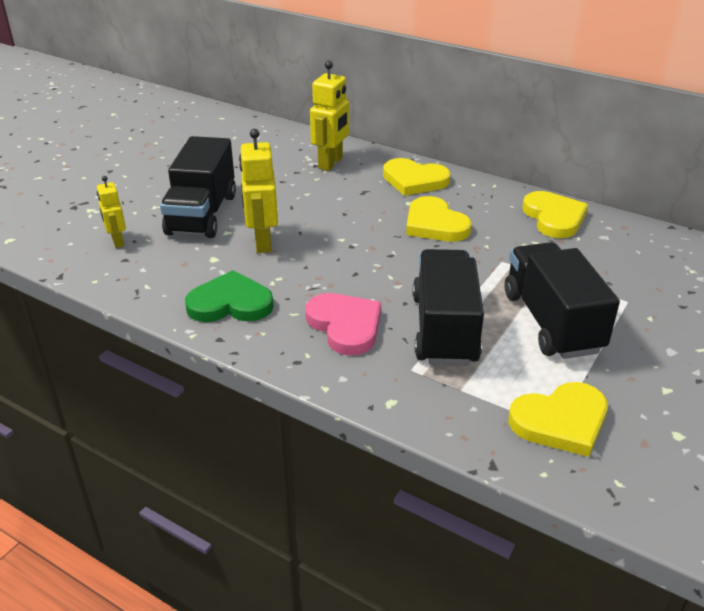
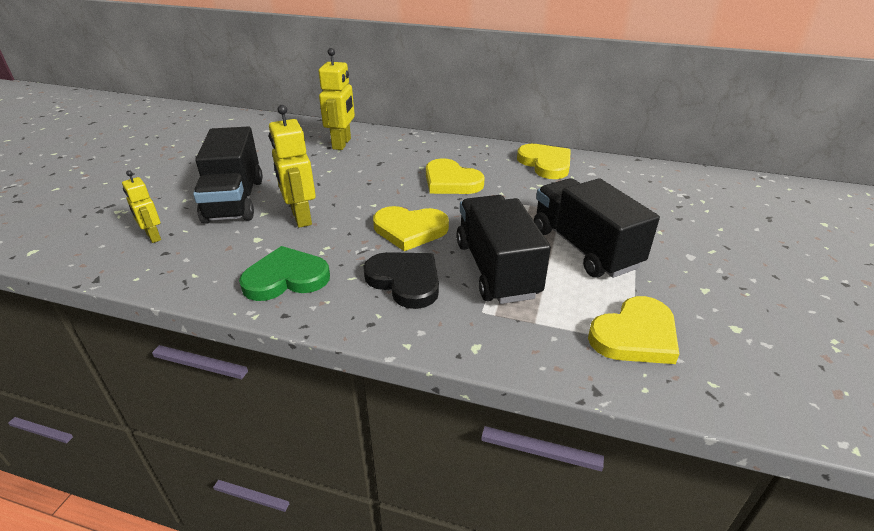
camera: 15 degrees left, 0 degrees up
(345, 325) = (405, 281): pink heart -> black heart
(414, 180) = (419, 149): yellow heart -> yellow heart (410, 230)

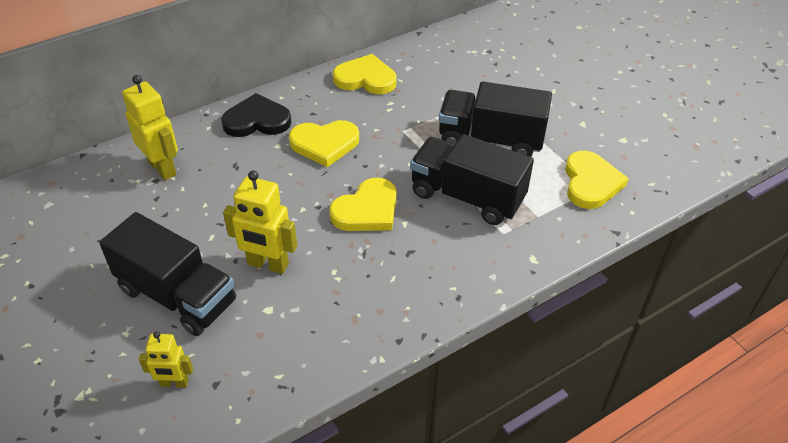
camera: 50 degrees left, 10 degrees up
(286, 278) = (351, 317): green heart -> none
(405, 281) = (429, 251): black heart -> black heart (257, 120)

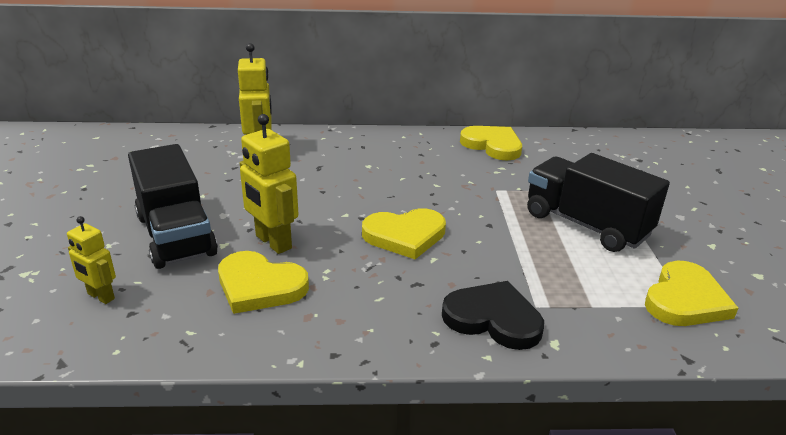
camera: 30 degrees right, 15 degrees down
(257, 120) = (367, 145): black heart -> black heart (493, 319)
(324, 144) = (411, 177): yellow heart -> yellow heart (260, 286)
(467, 197) = (520, 261): black truck -> none

